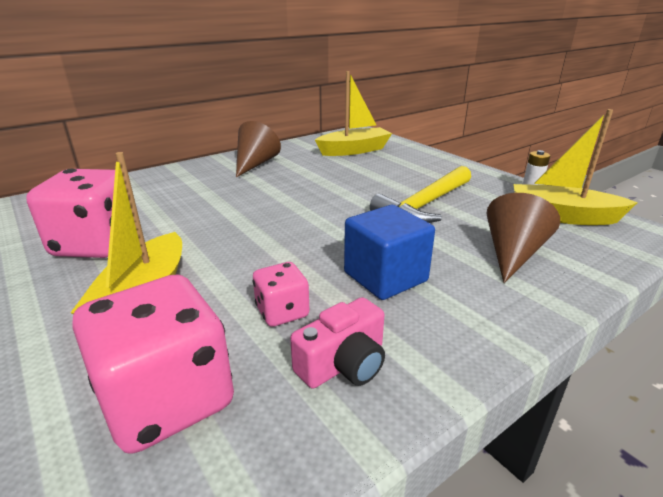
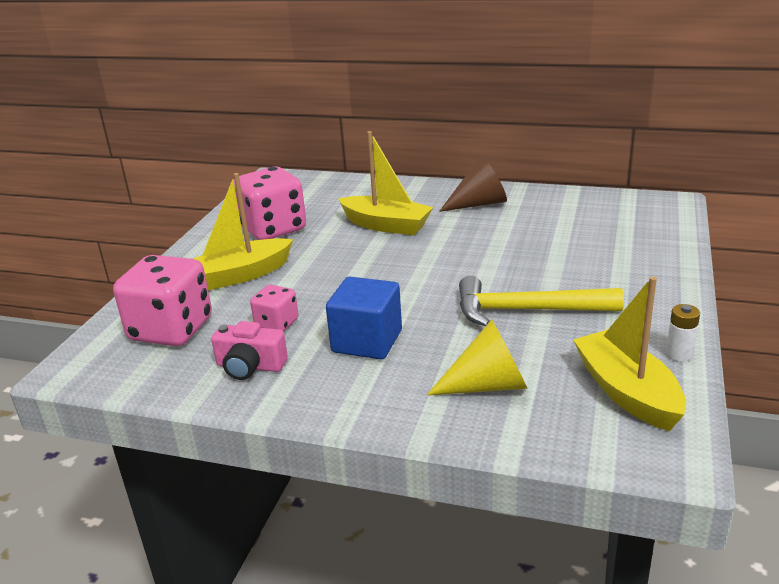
camera: 55 degrees right, 0 degrees up
(354, 150) = (602, 225): yellow boat -> yellow boat (386, 225)
(512, 254) = (488, 385): brown cone -> yellow cone

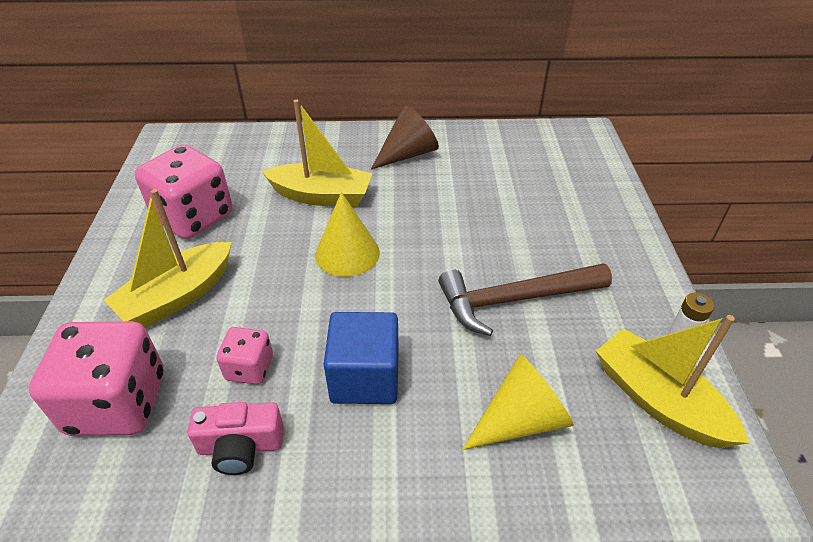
camera: 20 degrees left, 15 degrees up
(390, 264) = (347, 253): none -> yellow cone
(527, 310) = (515, 300): yellow hammer -> brown hammer

